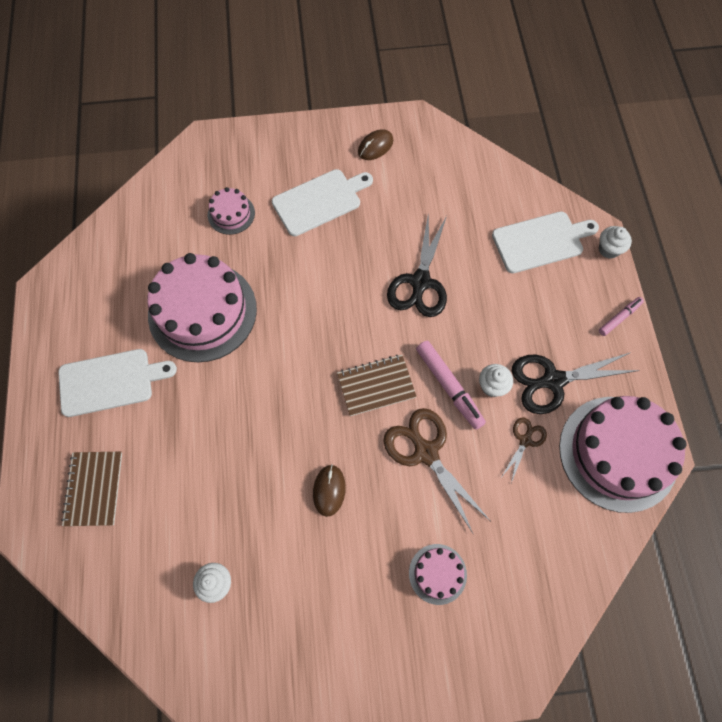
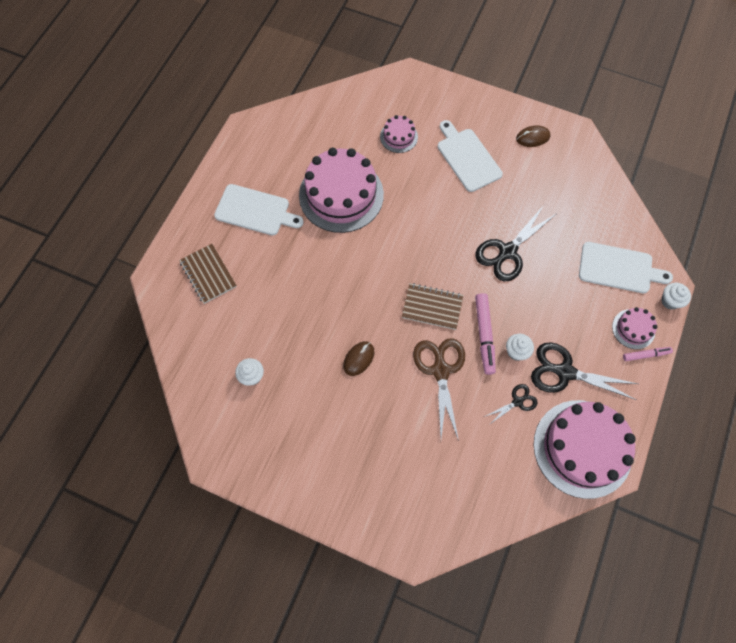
camera: 30 degrees right, 0 degrees up
(94, 489) = (208, 274): brown notebook -> brown notebook turned 60 degrees counterclockwise
(319, 201) = (467, 158): white cutting board -> white cutting board turned 120 degrees counterclockwise
(437, 574) = (400, 454): pink cake -> pink cake (633, 329)
(525, 440) = (517, 401): brown scissors -> black scissors

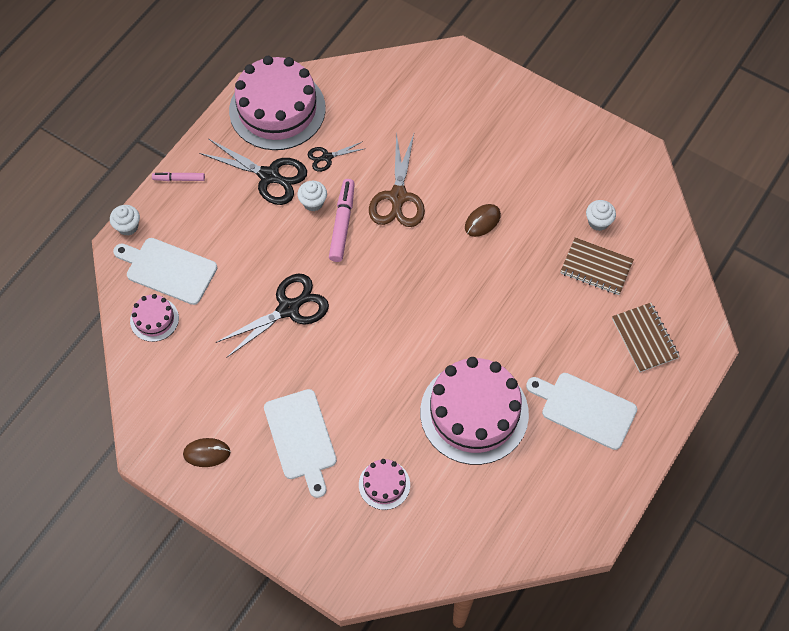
camera: 170 degrees left, 5 degrees down
(432, 307) = (391, 261): brown notebook -> brown notebook (596, 267)
(633, 329) = (180, 205): pink cake -> pink cake (154, 319)

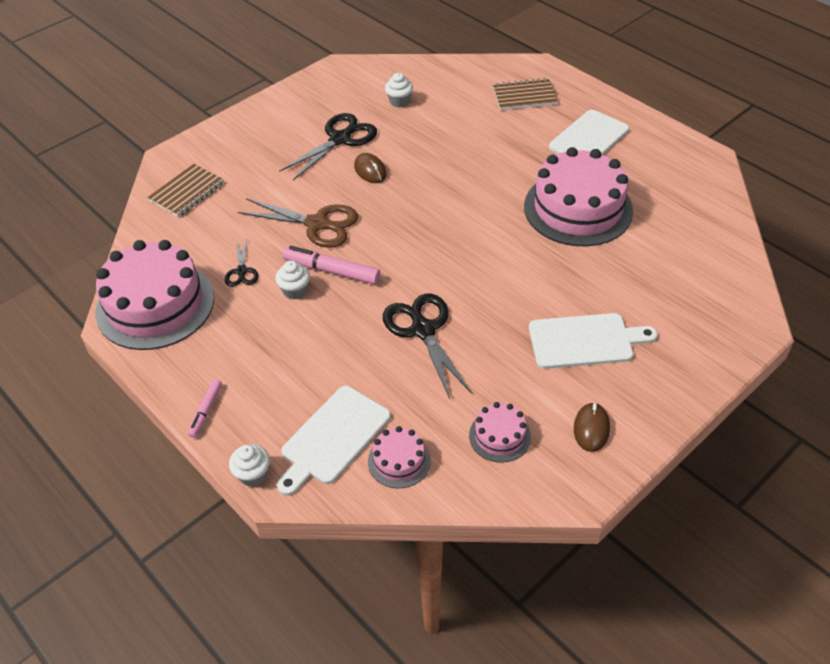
camera: 75 degrees left, 15 degrees down
(269, 176) = (243, 323): black scissors -> black scissors (340, 139)
(384, 484) = (647, 283): pink cake -> pink cake (499, 436)
(596, 267) = (445, 110): brown notebook -> brown notebook (187, 192)

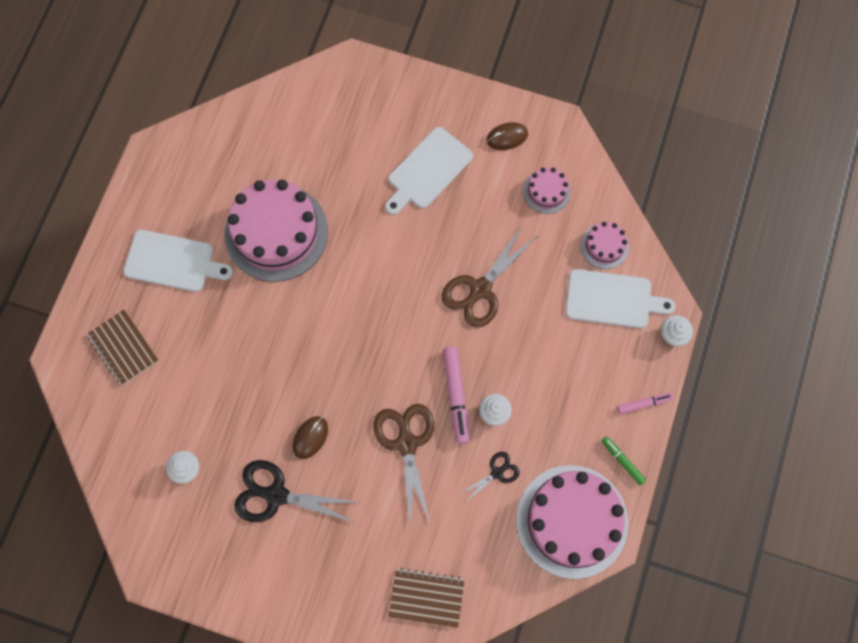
camera: 120 degrees left, 25 degrees up
(170, 366) = (622, 461): none -> green marker
(423, 330) = (480, 290): black scissors -> brown scissors
(585, 341) = (428, 171): white cutting board -> white cutting board turned 105 degrees counterclockwise

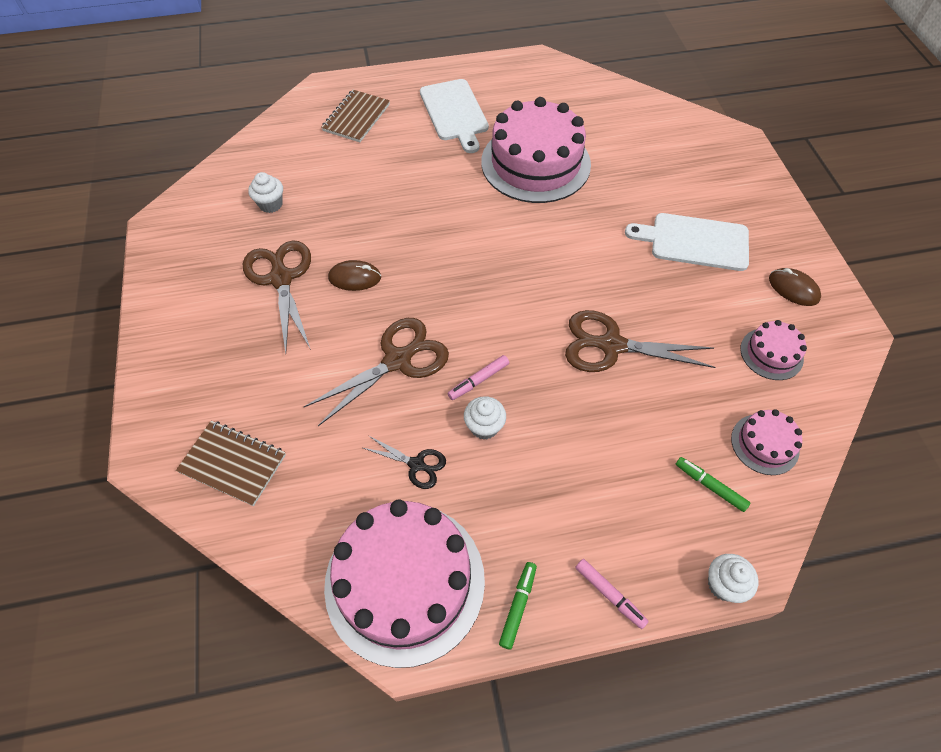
camera: 60 degrees right, 15 degrees down
(276, 495) = (281, 278): black scissors -> brown scissors
(426, 597) = (233, 463): brown notebook -> brown notebook turned 45 degrees counterclockwise
(456, 396) = (478, 380): pink marker -> pink marker, size x0.59
(612, 299) = (710, 486): white cutting board -> green marker

